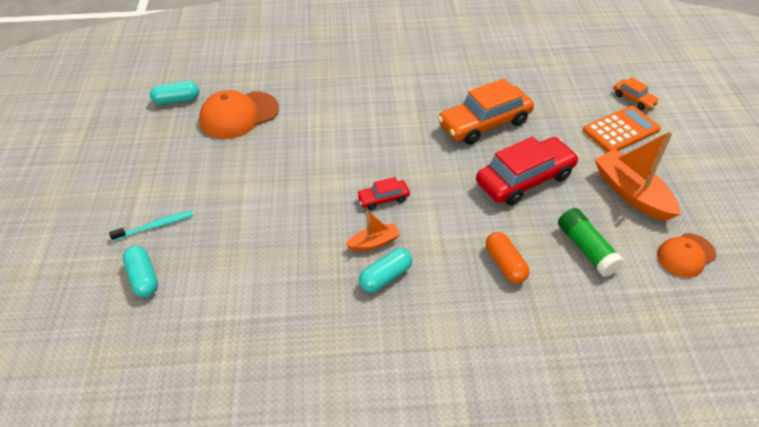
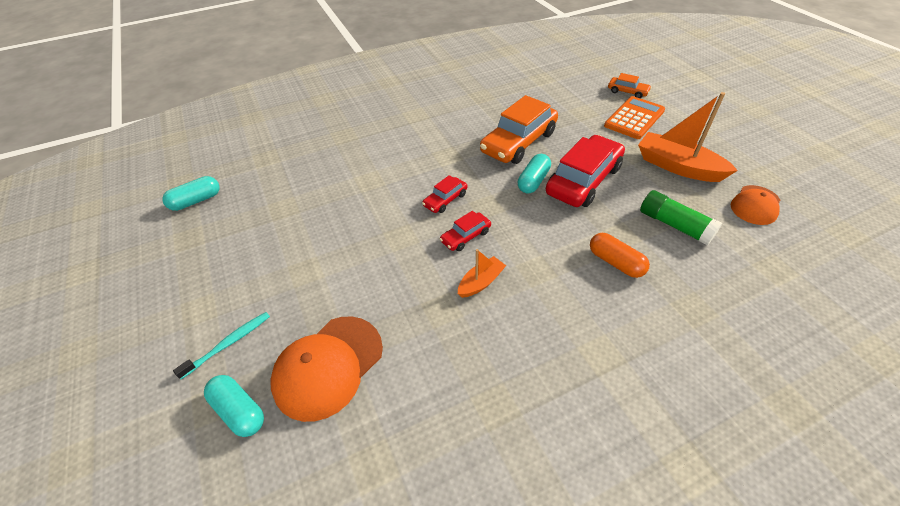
camera: 20 degrees left, 0 degrees up
(239, 115) = (273, 198): orange cap -> orange cap (328, 366)
(383, 160) = (445, 200): none -> red car
(385, 277) = (512, 313): turquoise capsule -> turquoise capsule (533, 181)

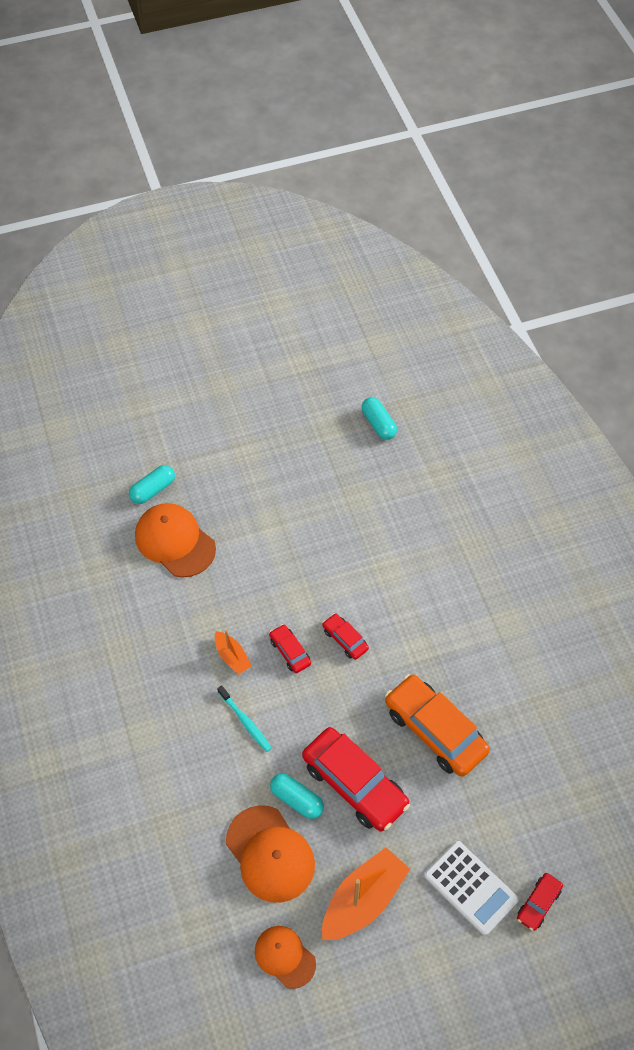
camera: 95 degrees right, 10 degrees up
(228, 344) = (209, 475): turquoise toothbrush -> turquoise toothbrush (245, 721)
(533, 181) = (361, 731): turquoise capsule -> turquoise capsule (297, 800)
(615, 262) = (232, 777): orange capsule -> none
(627, 92) = (538, 903): orange car -> red car
(634, 118) = (470, 888): orange calculator -> white calculator
(674, 225) = (270, 854): green glue stick -> orange cap

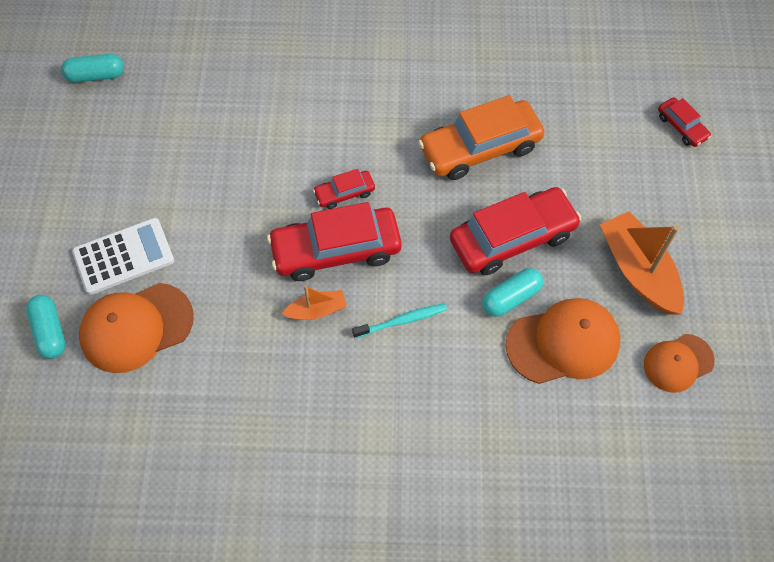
camera: 70 degrees left, 5 degrees up
(290, 651) = (336, 250): red car -> red car, size x2.08
(470, 888) = (651, 175): white calculator -> white calculator (123, 256)

